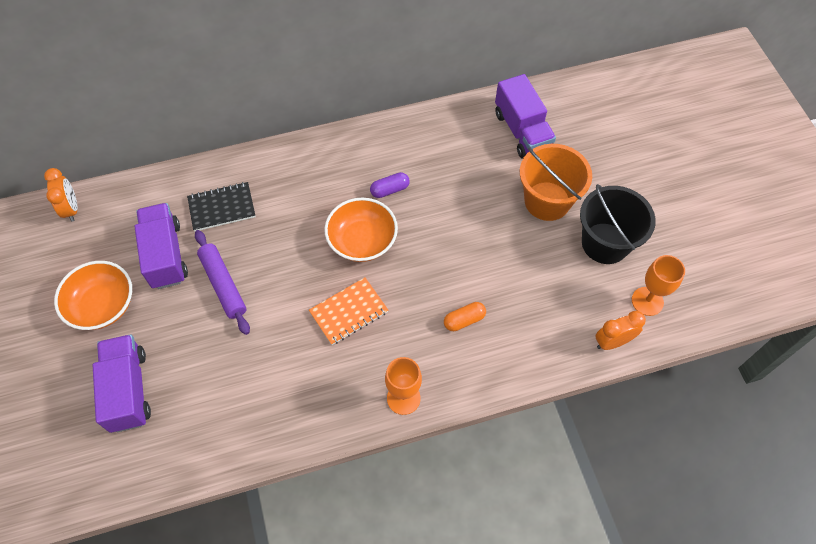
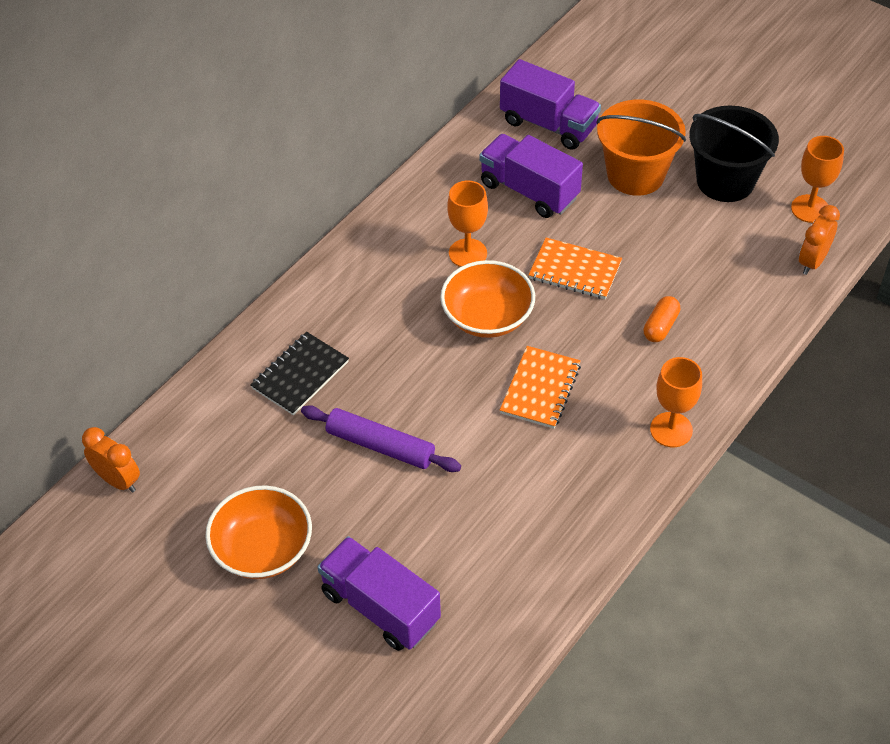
camera: 35 degrees left, 10 degrees down
(166, 255) = (284, 457): purple truck -> purple truck (529, 191)
(390, 190) = (467, 253): purple capsule -> orange goblet
(445, 244) = (575, 270): none -> orange notebook

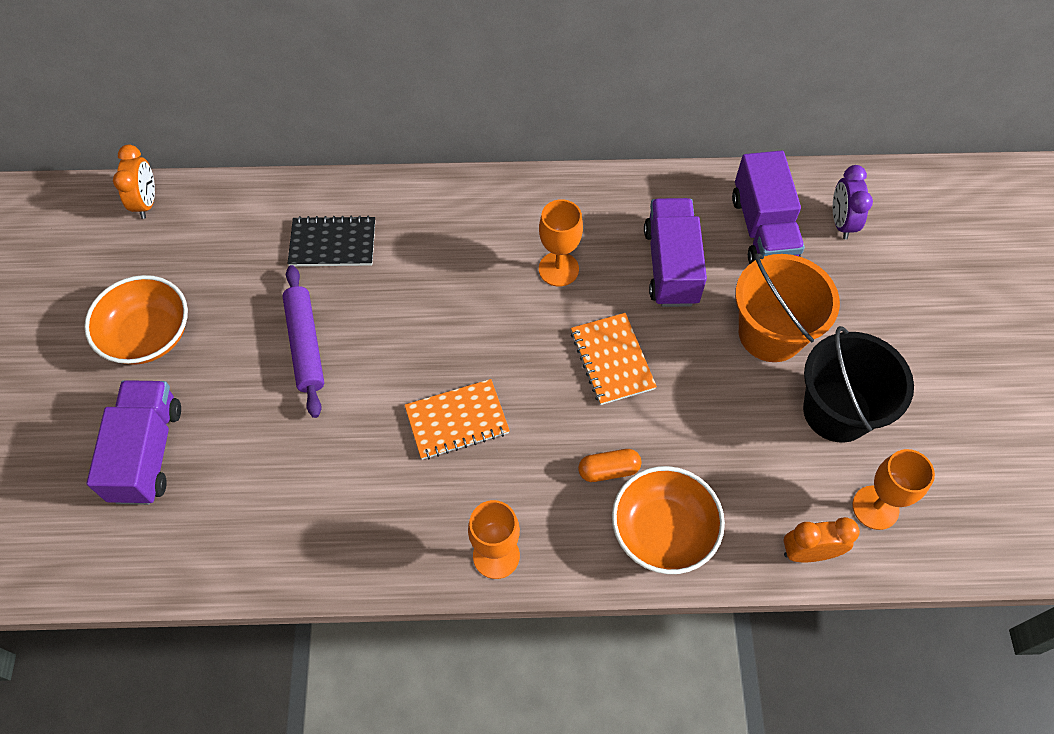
camera: 50 degrees right, 10 degrees up
(487, 317) = (502, 329): orange bowl -> orange bowl (663, 530)
(584, 83) = (841, 222): none -> purple clock

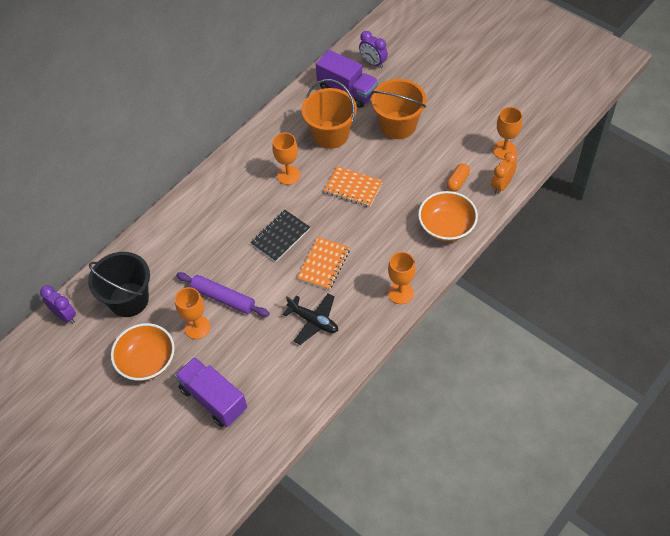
camera: 45 degrees left, 5 degrees down
(147, 202) = (65, 315): orange clock -> purple clock
(239, 350) = (197, 327): none -> orange goblet
(333, 243) = (179, 252): black notebook -> black notebook (280, 237)
(357, 479) = (313, 321): none -> black plane
(608, 470) = (402, 226): orange capsule -> orange capsule (457, 181)
(671, 266) = (330, 134): purple truck -> orange bucket
(837, 411) = (453, 130): black bucket -> black bucket (129, 300)

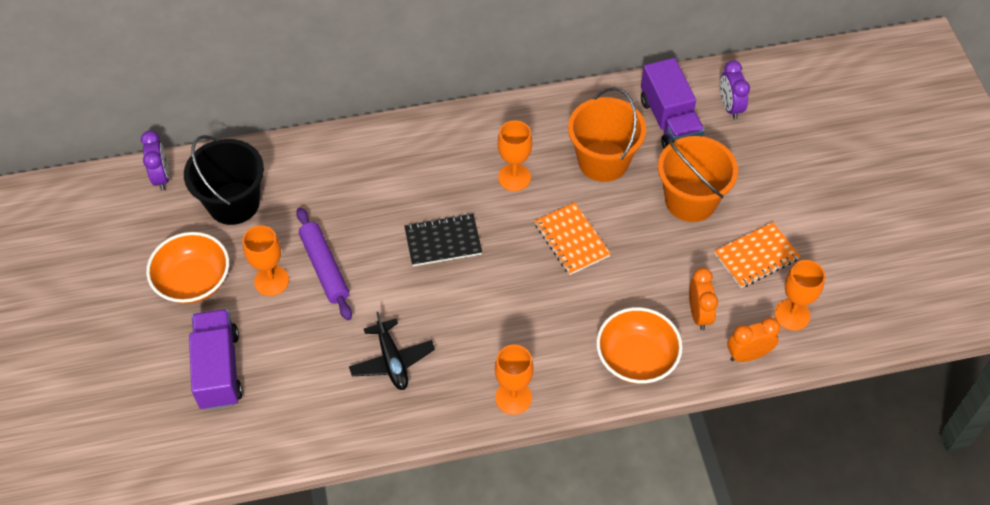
camera: 35 degrees right, 0 degrees up
(323, 264) = (460, 305): orange notebook -> orange notebook (756, 256)
(457, 181) = (699, 314): orange capsule -> orange clock

